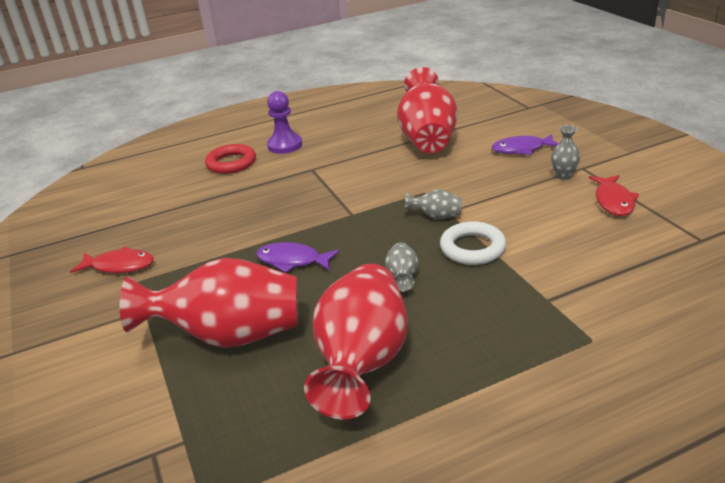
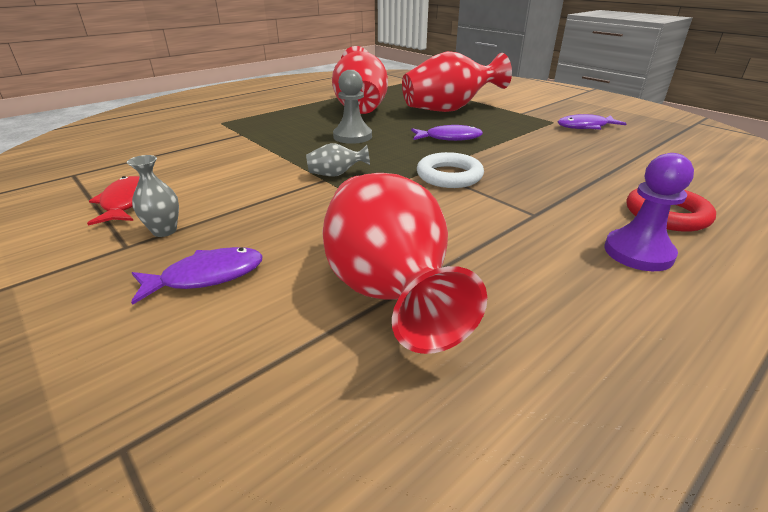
camera: 160 degrees right, 0 degrees up
(119, 266) = (585, 127): red fish -> purple fish
(402, 277) = (352, 136): grey vase -> grey pawn
(472, 248) = (296, 155): white ring -> white ring (449, 176)

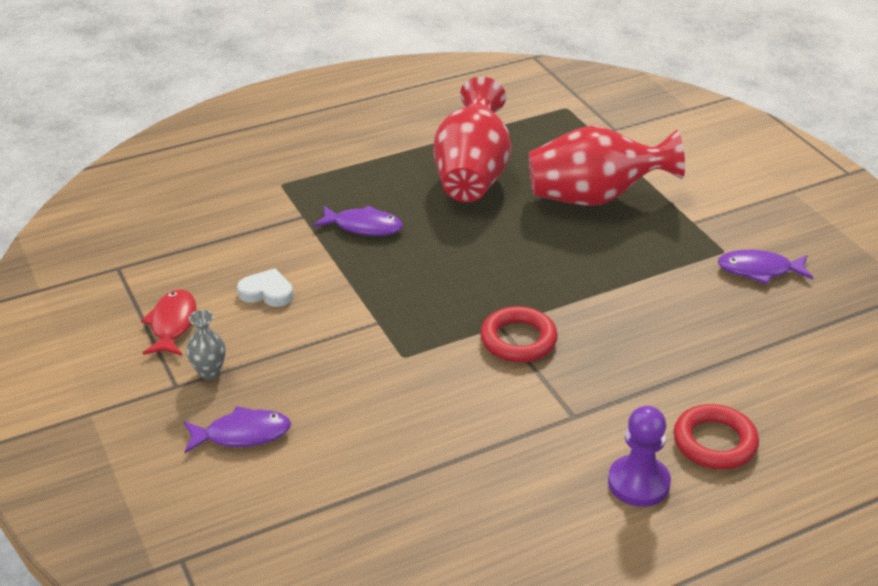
camera: 15 degrees right, 5 degrees up
(218, 174) = (267, 292): none -> white heart
(336, 174) = (393, 315): grey vase -> none
(352, 136) = (437, 243): grey pawn -> none
(387, 289) = (387, 477): red vase -> none
(449, 138) = (558, 266): purple fish -> purple fish (364, 227)
(449, 176) = (518, 340): white ring -> red ring

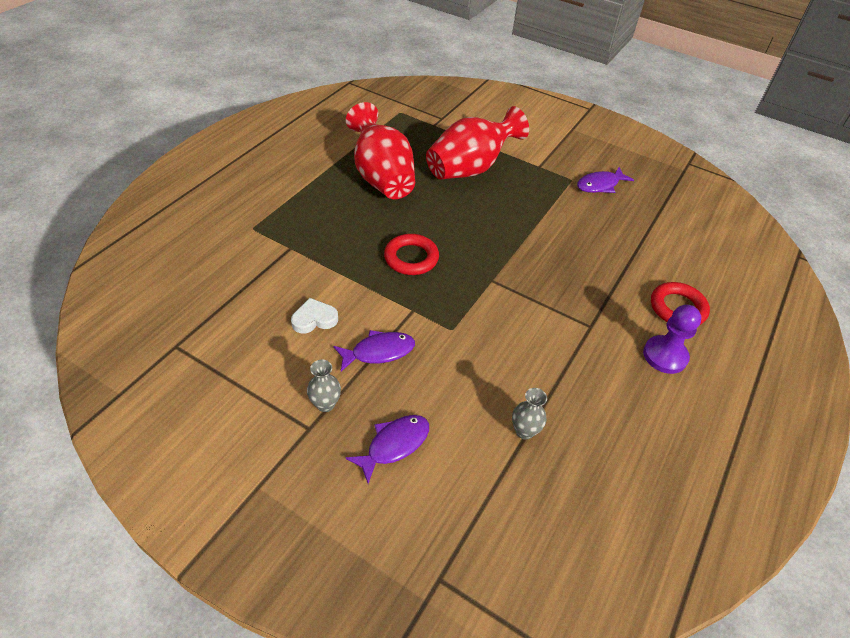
camera: 35 degrees left, 10 degrees up
(172, 324) = (262, 376): red fish -> none
(364, 227) = (341, 240): purple fish -> purple fish (379, 352)
(388, 481) = (524, 431): none -> grey vase
(518, 340) = (512, 286): red ring -> red ring (411, 258)

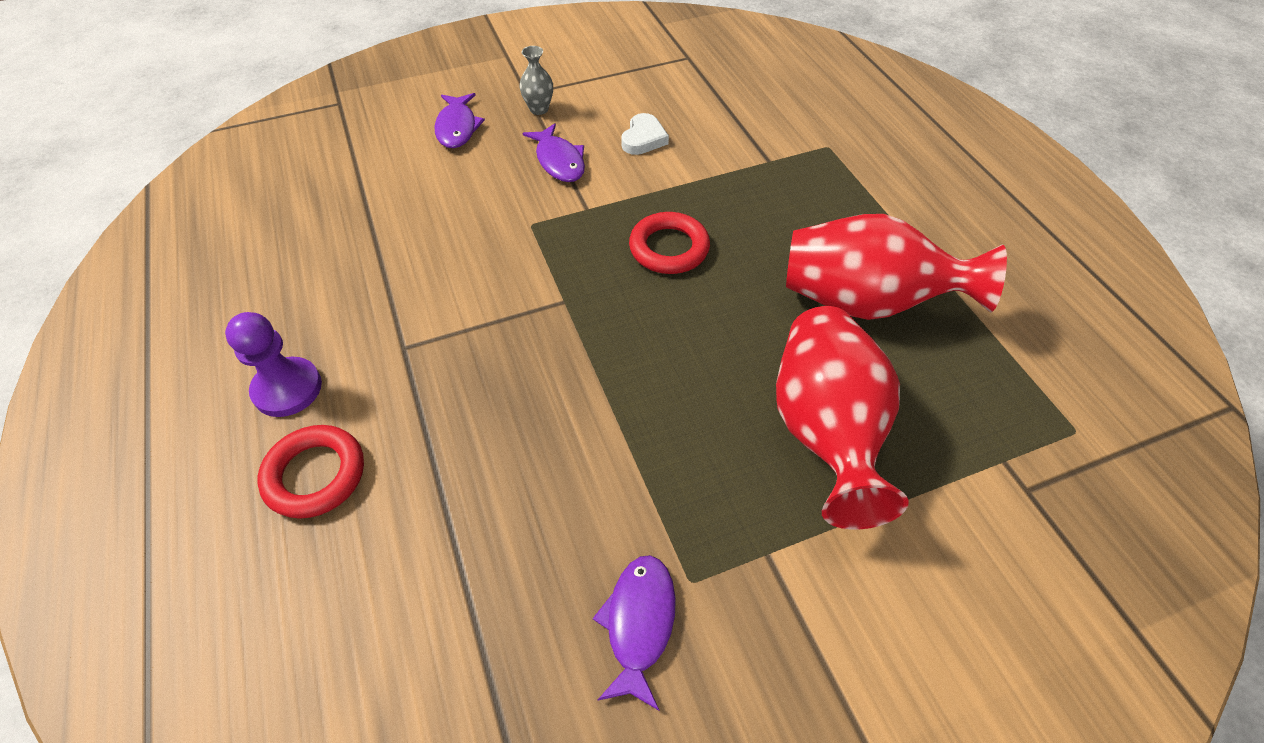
camera: 130 degrees right, 5 degrees up
(379, 352) = (559, 161): purple fish -> purple fish turned 45 degrees counterclockwise
(524, 431) = (370, 207): grey vase -> none

